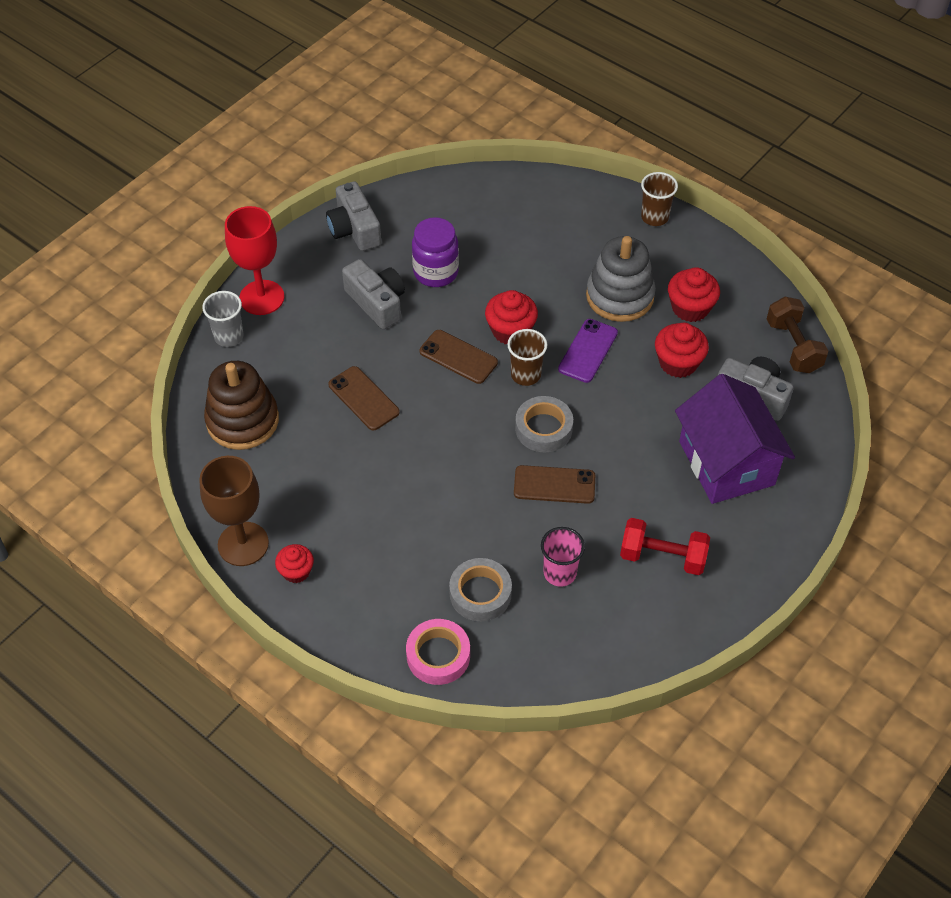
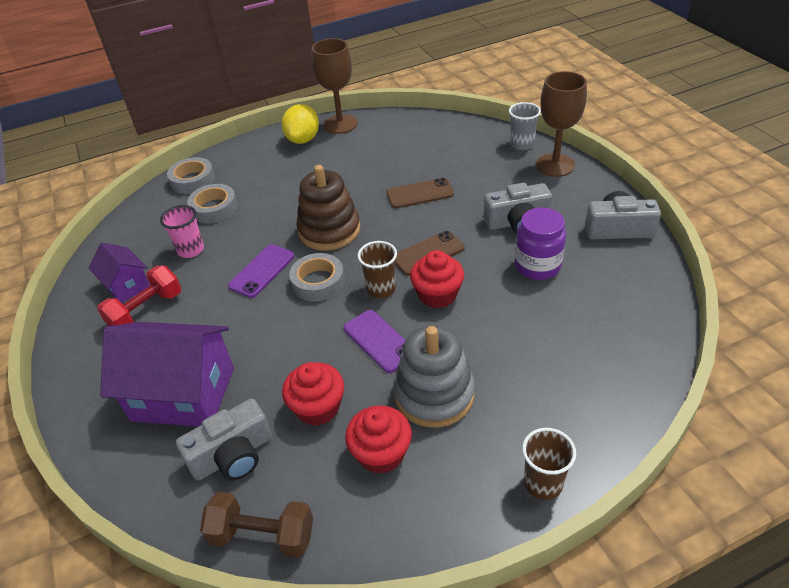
camera: 120 degrees right, 10 degrees down
(242, 421) = (438, 138): brown stacking toy -> brown stacking toy (329, 230)
(262, 297) = (555, 165): red goblet -> brown goblet
(296, 571) = (303, 139): red cupcake -> yellow lemon
(438, 655) = (193, 180): pink tape -> grey tape
(554, 485) = (262, 271): brown phone -> purple phone
(642, 601) = (126, 285): none -> purple house

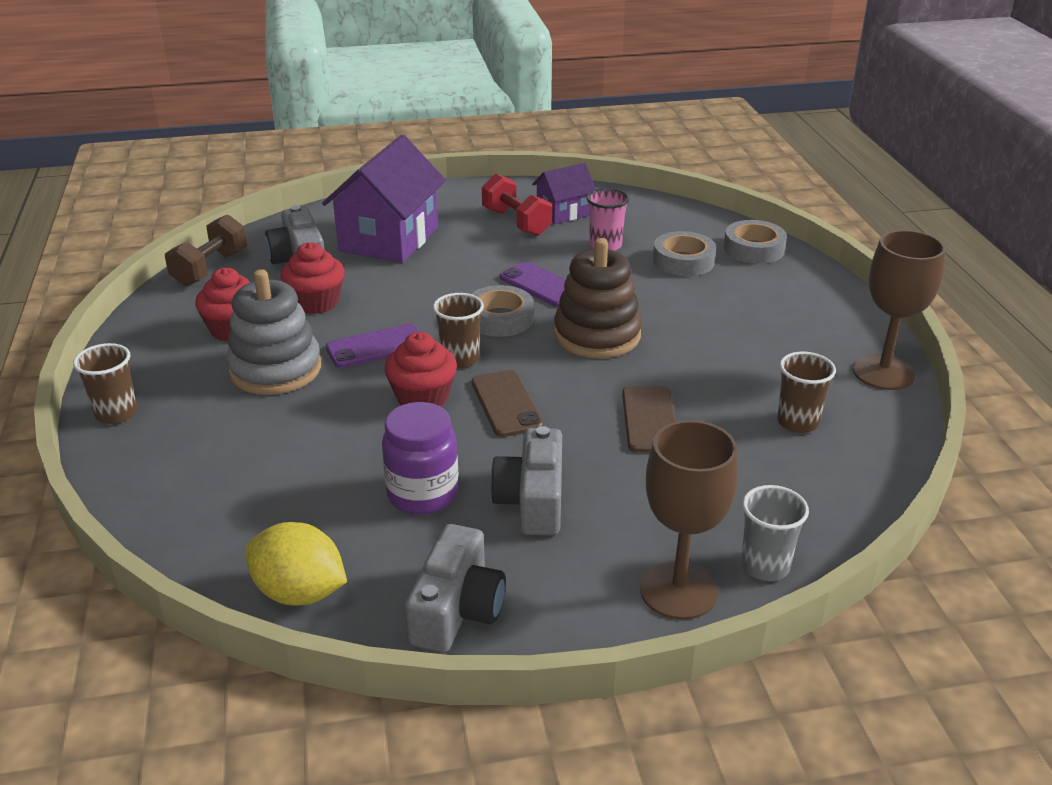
camera: 100 degrees right, 10 degrees down
(303, 139) = (840, 334): yellow lemon -> yellow lemon (299, 592)
(400, 146) = (797, 422): none -> brown cup

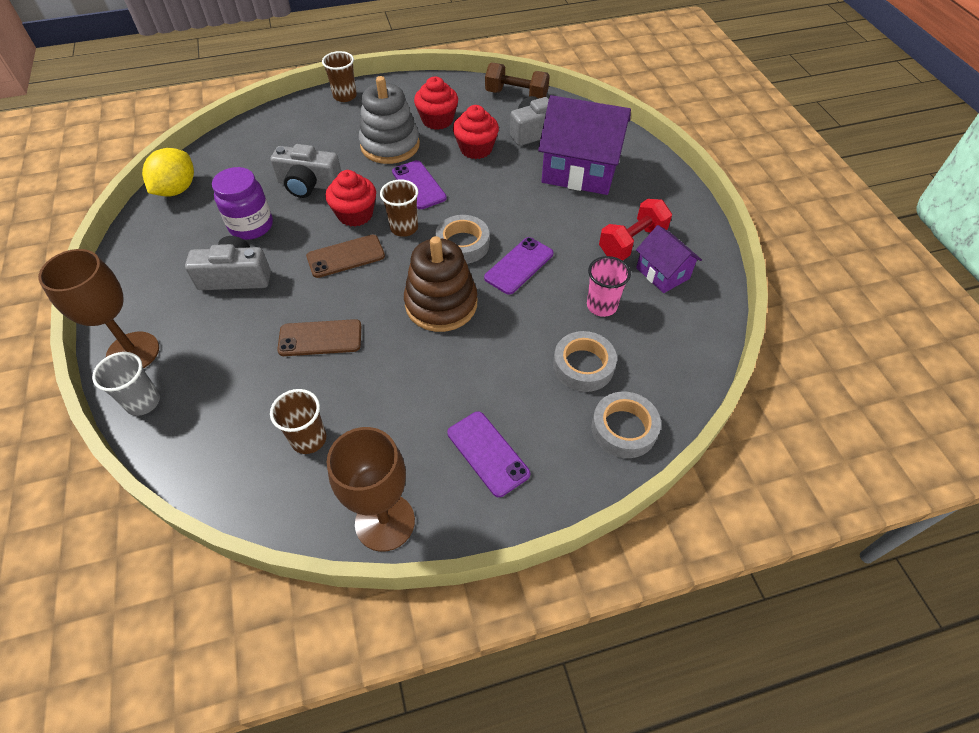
camera: 85 degrees right, 20 degrees up
(457, 609) = (146, 251): grey camera -> grey camera (308, 184)
(793, 315) = (488, 453): none -> purple phone

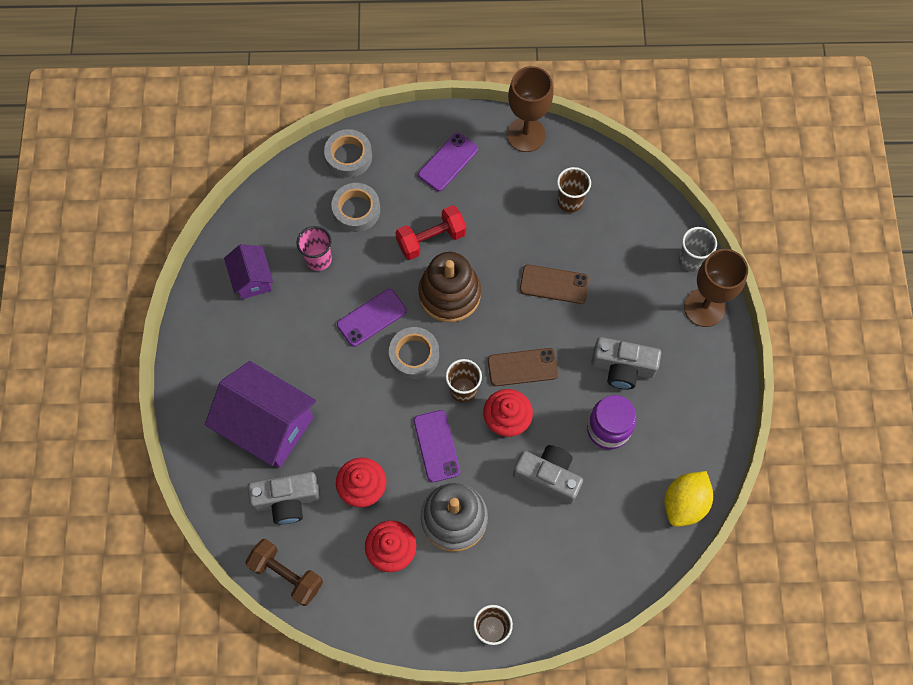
camera: 165 degrees left, 15 degrees up
(488, 453) = (448, 162): purple phone -> purple phone turned 60 degrees clockwise
(632, 242) = (261, 319): red dumbbell -> red dumbbell (431, 239)

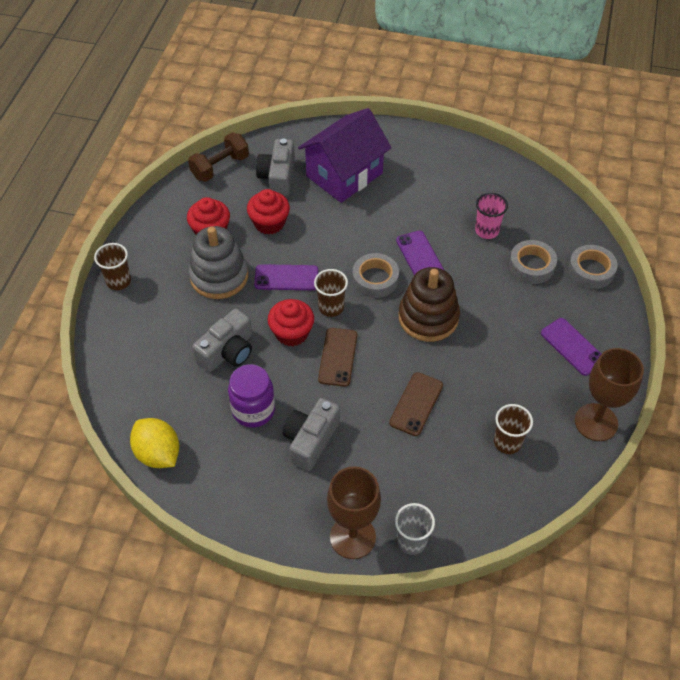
camera: 105 degrees right, 15 degrees down
(252, 279) = (478, 185): purple house -> none
(431, 239) = (489, 315): red dumbbell -> none

